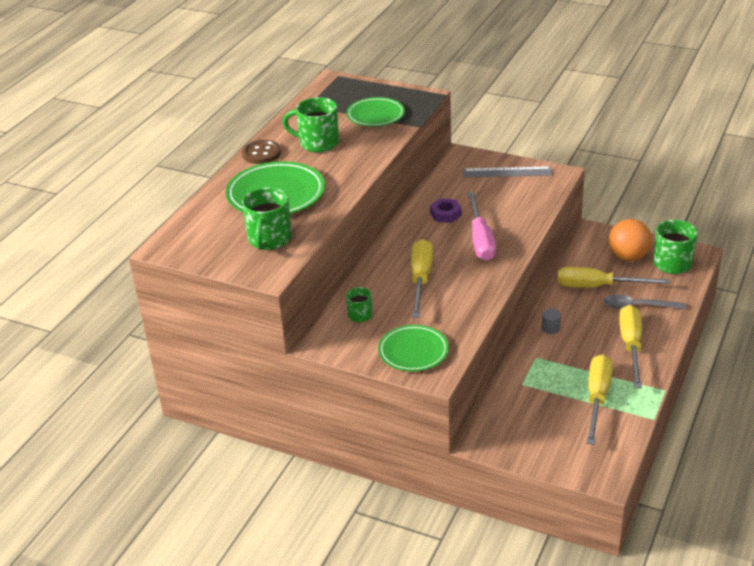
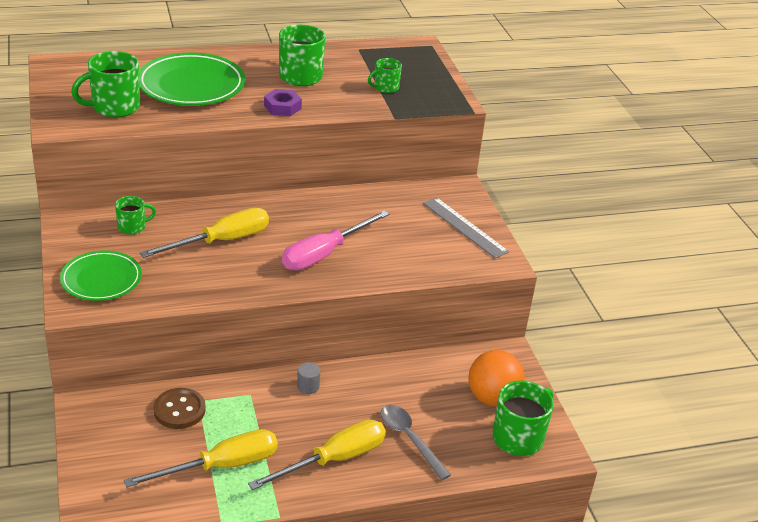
camera: 45 degrees right, 0 degrees up
(261, 153) = (250, 55): brown button -> brown button (179, 410)
(375, 115) = (385, 87): green plate -> green mug
(445, 214) = (346, 216): purple nut -> purple nut (282, 107)
(598, 286) = (414, 394): yellow screwdriver -> none

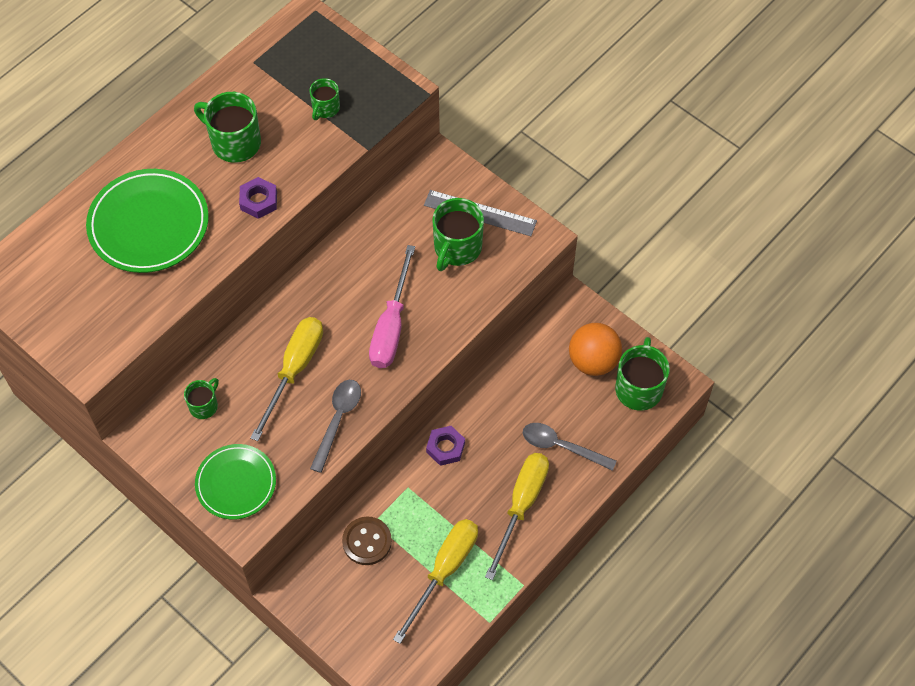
camera: 30 degrees left, 25 degrees up
(114, 107) = (110, 305): green mug -> green mug (457, 248)
(221, 284) = (338, 420): none -> grey spoon
(308, 386) = (445, 448): grey cylinder -> purple nut

